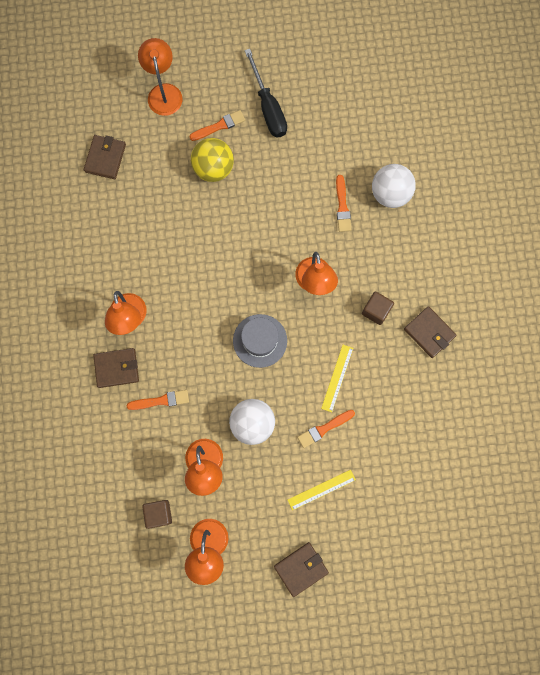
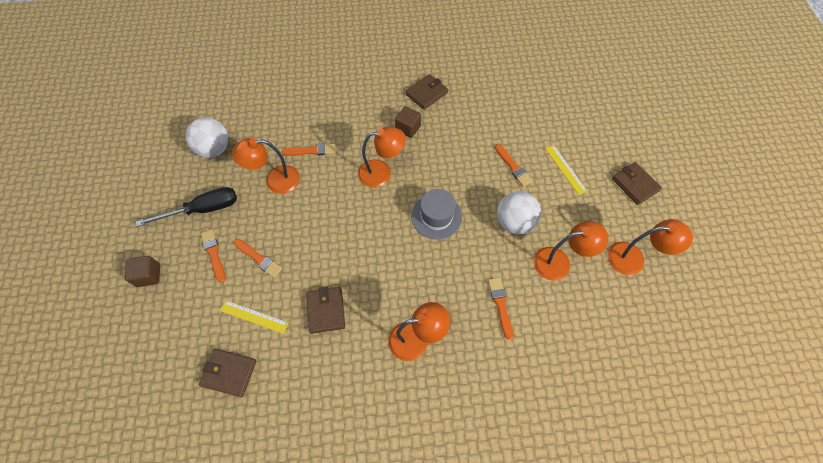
camera: 90 degrees left, 15 degrees down
(117, 368) = (470, 351): brown wallet -> brown wallet (326, 310)
(159, 513) = (611, 304): brown cube -> brown cube (148, 275)
(164, 92) = (163, 310): orange lamp -> orange lamp (275, 180)
(213, 168) = (259, 259): yellow ball -> orange brush
(337, 378) = (468, 156): yellow ruler -> yellow ruler (254, 316)
(390, 193) = (304, 116): white ball -> white ball (215, 149)

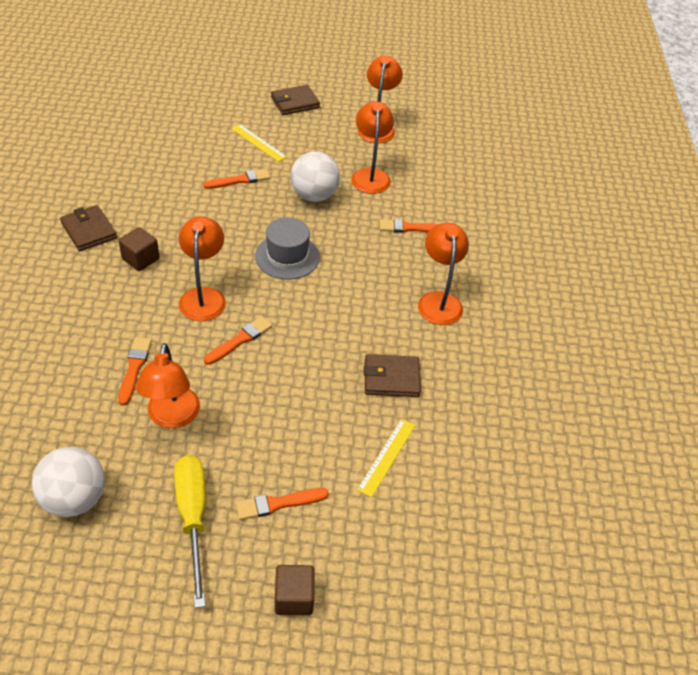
camera: 85 degrees left, 15 degrees down
(203, 209) = (193, 518): black screwdriver -> yellow screwdriver
(229, 373) = (460, 488): brown wallet -> none
(259, 259) = (300, 446): orange brush -> orange brush (240, 340)
(565, 169) = (258, 142): yellow ruler -> yellow ruler turned 60 degrees clockwise

